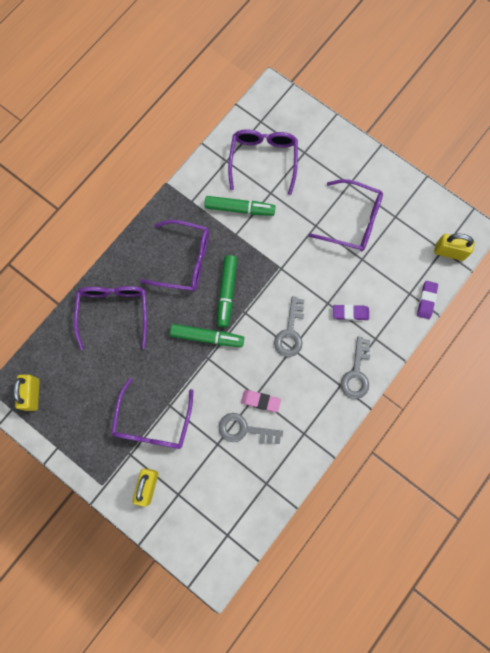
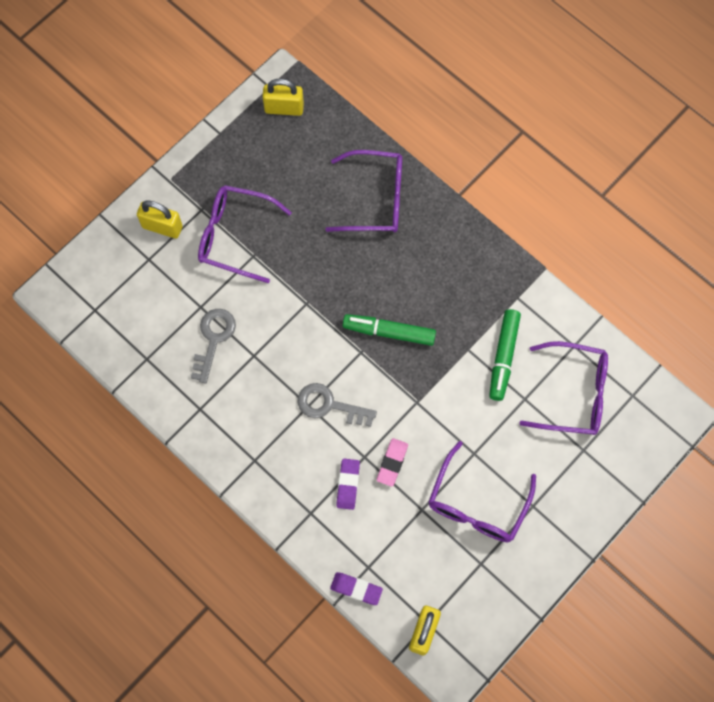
camera: 95 degrees right, 5 degrees down
(184, 260) = (436, 284): purple glasses -> none
(207, 337) = (333, 304): green marker -> none
(260, 401) = (246, 361): pink eraser -> pink eraser (392, 463)
(356, 373) = (267, 482): grey key -> none

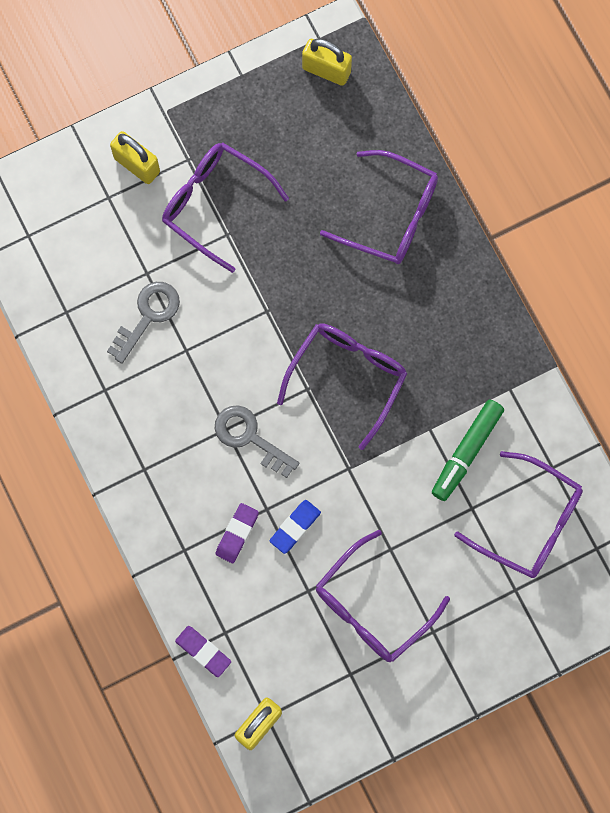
camera: 20 degrees right, 5 degrees up
(389, 332) = (348, 377): green marker -> purple glasses
(392, 463) = (295, 527): pink eraser -> blue eraser

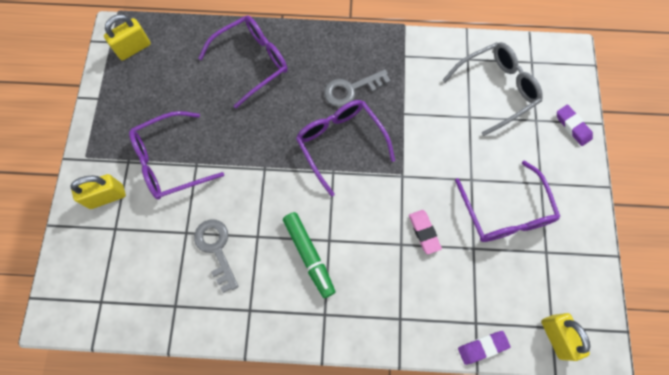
camera: 60 degrees left, 5 degrees down
(237, 533) = (408, 274): purple eraser -> purple eraser (572, 126)
(250, 437) = (344, 227): grey key -> grey key (351, 89)
(295, 527) = (424, 232): blue eraser -> pink eraser
(466, 452) = (431, 100): green marker -> green marker (309, 255)
(529, 522) = (496, 89): purple glasses -> grey glasses

